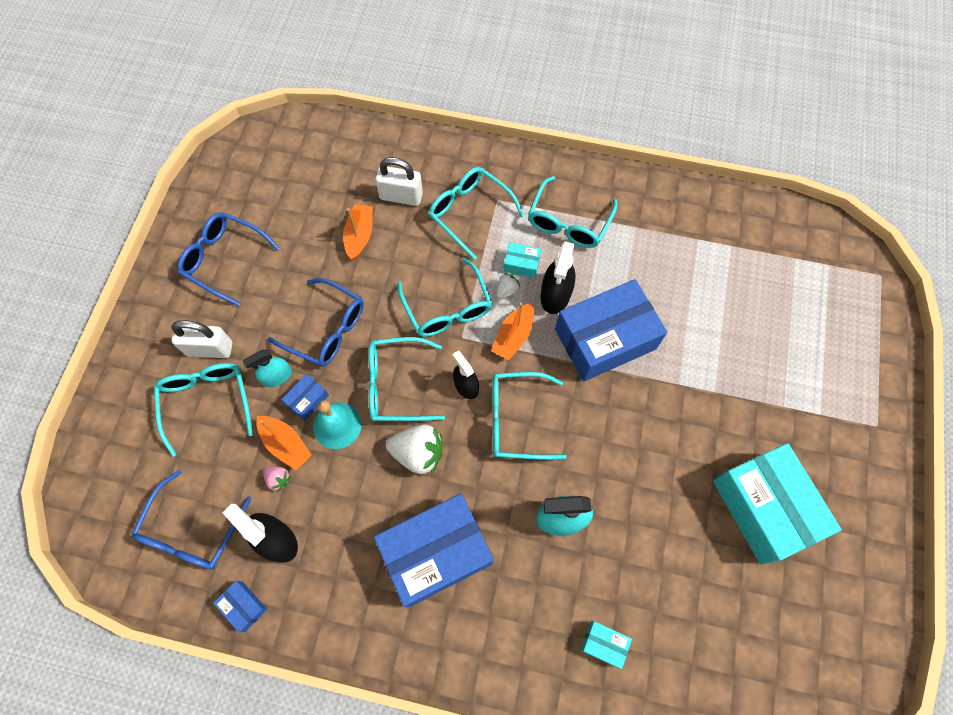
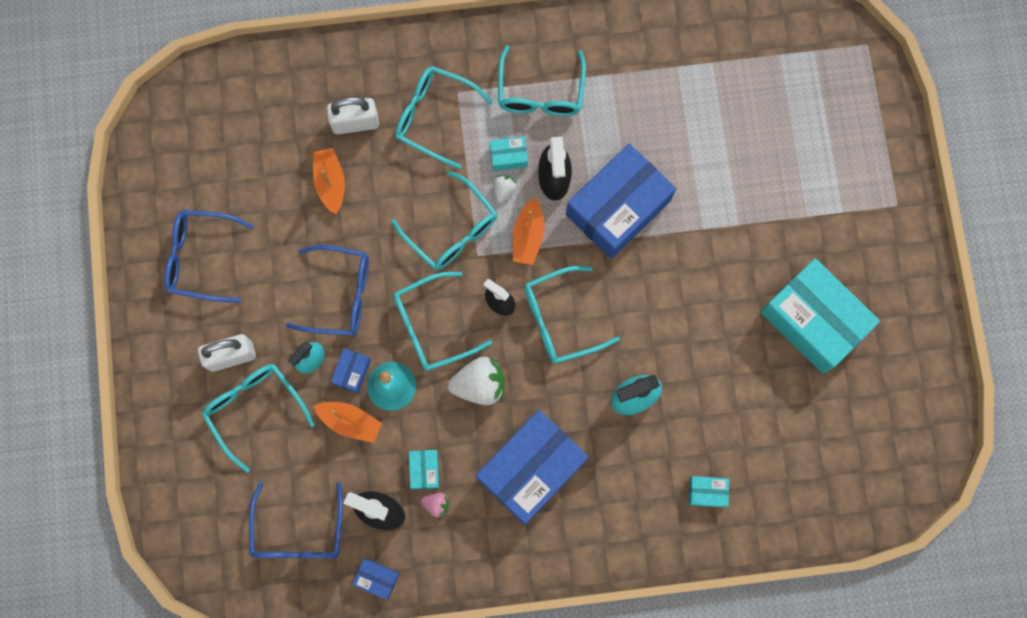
camera: 20 degrees left, 10 degrees up
(278, 479) = (357, 456): pink strawberry -> pink strawberry (436, 504)
(334, 515) = (424, 470): none -> turquoise box

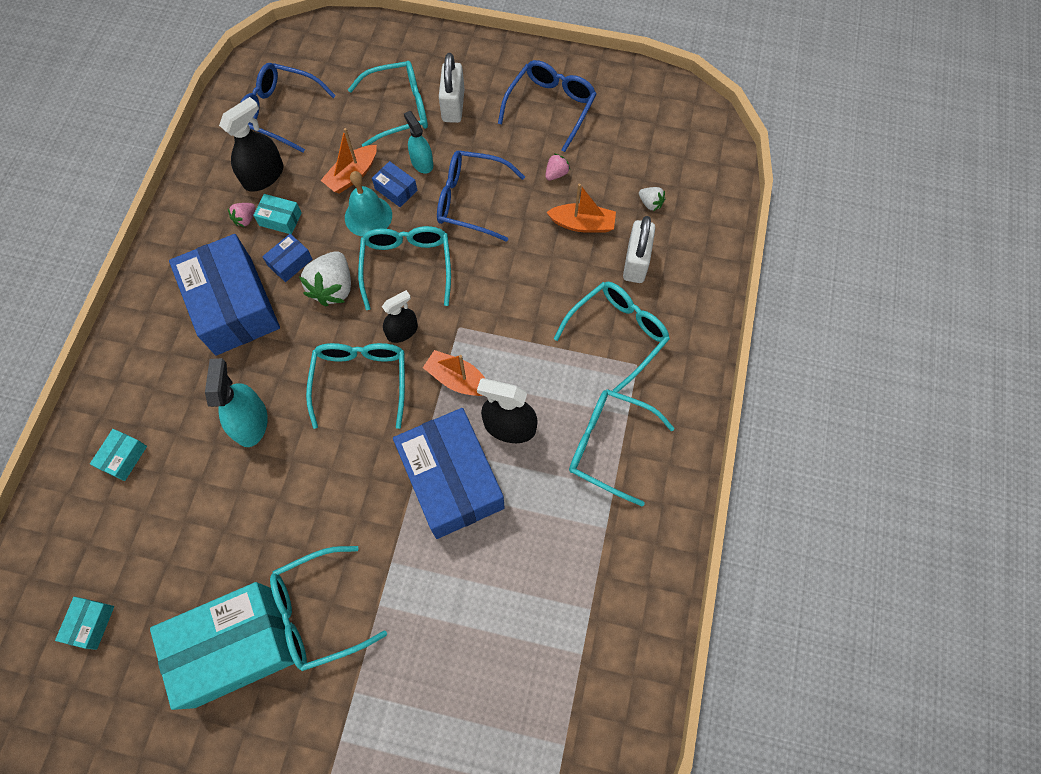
camera: 110 degrees right, 10 degrees down
(281, 225) = (556, 174): none -> pink strawberry
(340, 295) = (471, 200): blue glasses -> blue glasses turned 75 degrees clockwise
(377, 578) = (210, 156): blue box -> blue box (290, 262)
(451, 230) = (493, 312): turquoise glasses -> turquoise glasses (319, 611)
(504, 190) = (515, 373): white strawberry -> white strawberry (650, 203)
(508, 156) = (549, 390): turquoise box -> turquoise box (91, 624)

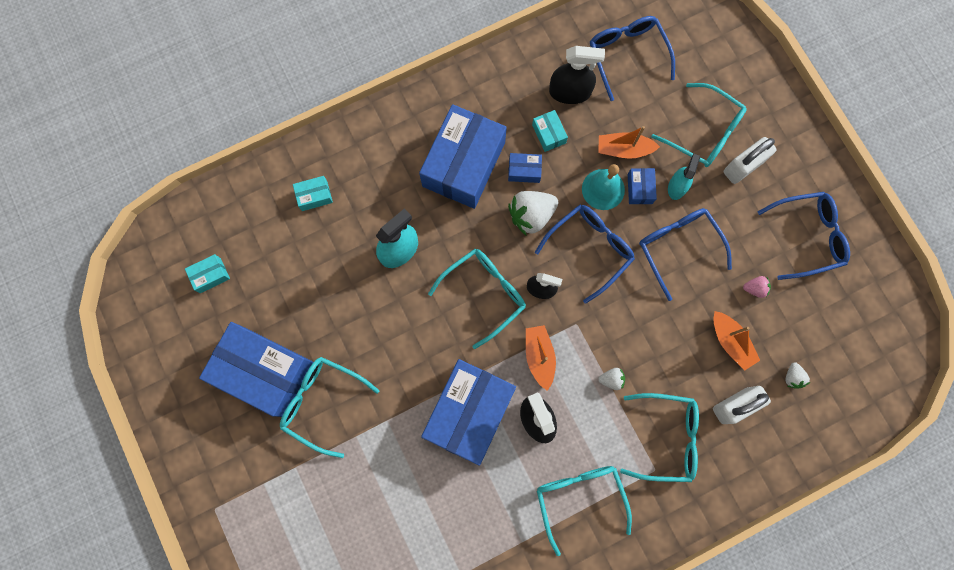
camera: 50 degrees right, 10 degrees up
(234, 646) = (264, 371): turquoise box -> blue box
(245, 219) = (528, 112): pink strawberry -> none
(407, 266) = (589, 249): turquoise glasses -> blue glasses
(531, 337) = (611, 379): none -> white strawberry

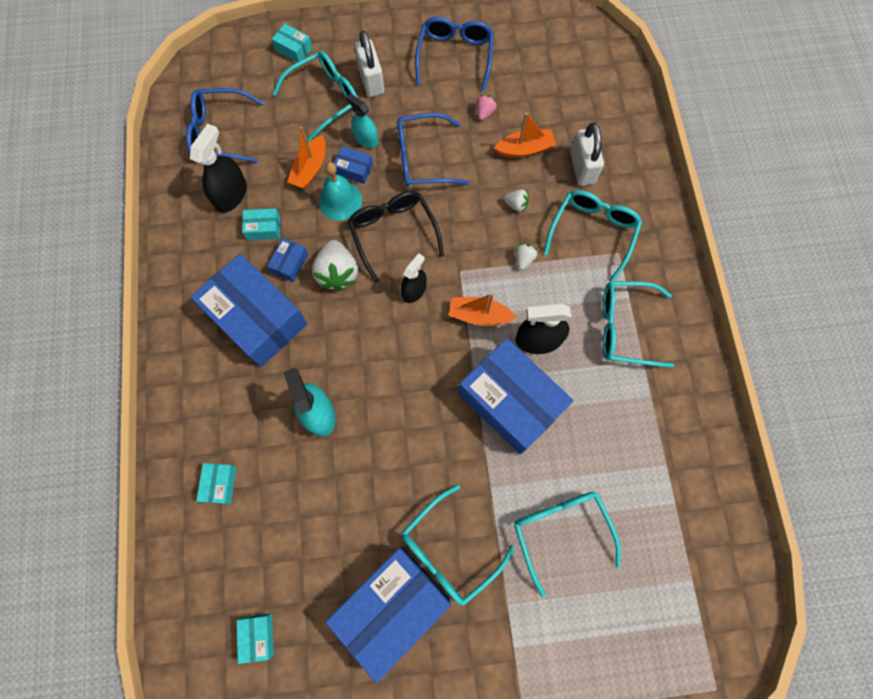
camera: 70 degrees left, 5 degrees down
(484, 294) = (397, 345): turquoise glasses -> turquoise glasses (560, 531)
(589, 249) = (393, 233): blue glasses -> black glasses
(745, 81) = (293, 49): none -> turquoise box
(792, 377) = (572, 114): white strawberry -> white strawberry (516, 205)

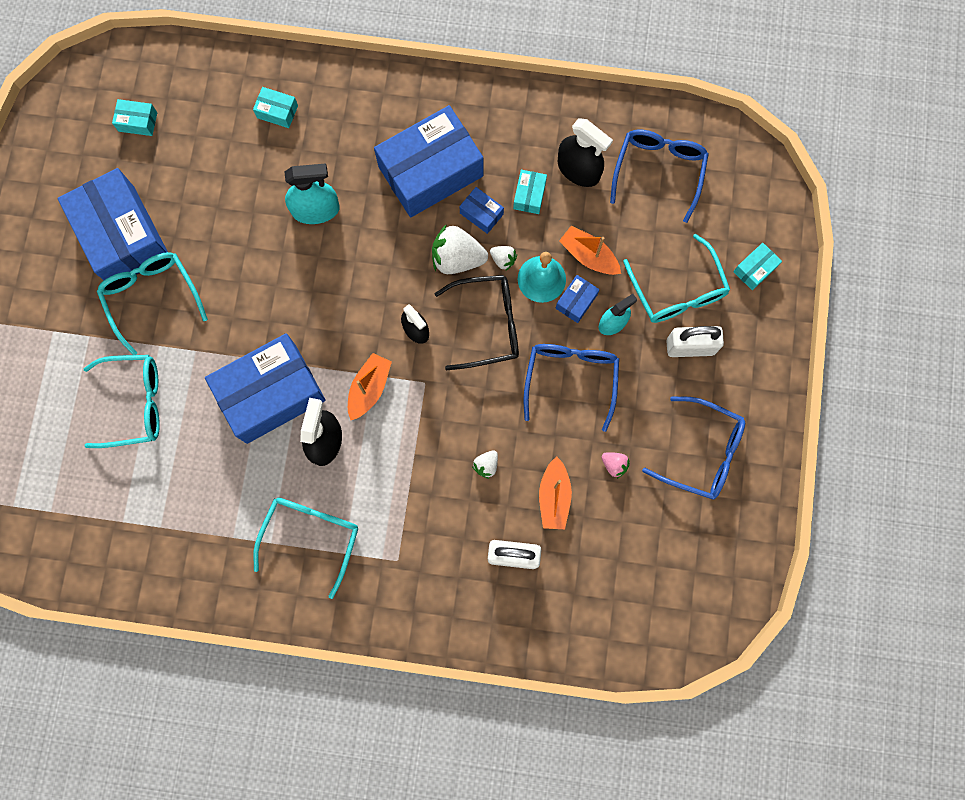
camera: 105 degrees right, 5 degrees up
(523, 259) = (418, 453): white strawberry -> white strawberry (503, 260)
(592, 233) = (429, 539): turquoise glasses -> none

